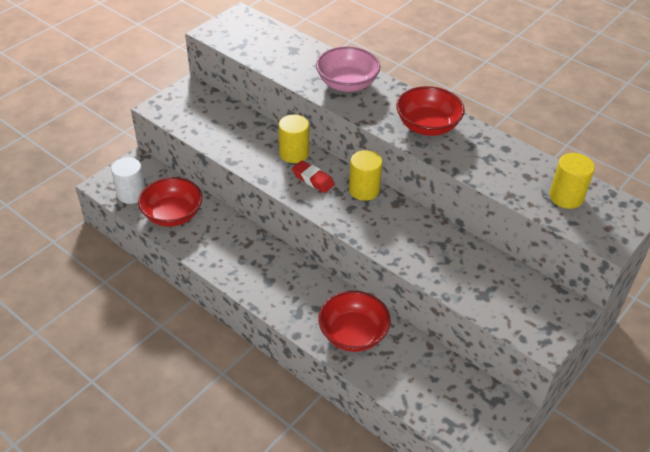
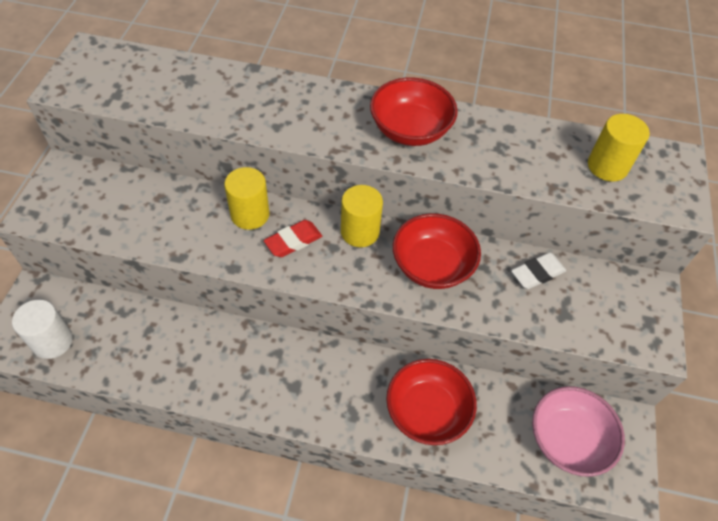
camera: 30 degrees left, 10 degrees up
(172, 215) = (124, 348): red bowl -> red bowl (432, 266)
(313, 179) = (293, 241): red eraser -> red eraser turned 45 degrees counterclockwise
(347, 84) = (283, 105): pink bowl -> pink bowl (568, 440)
(481, 263) = (537, 273): none -> white eraser

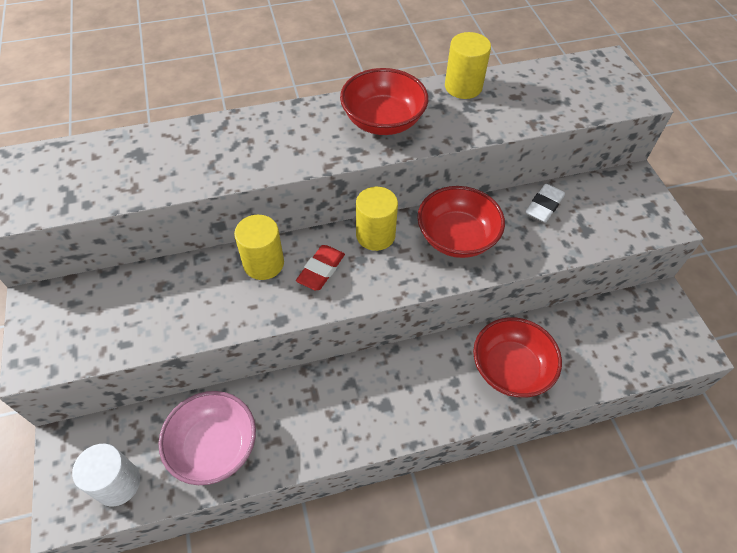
camera: 25 degrees left, 0 degrees up
(568, 440) = (631, 335): pink bowl -> pink bowl (214, 446)
(607, 166) = (562, 89): yellow cylinder -> yellow cylinder (463, 87)

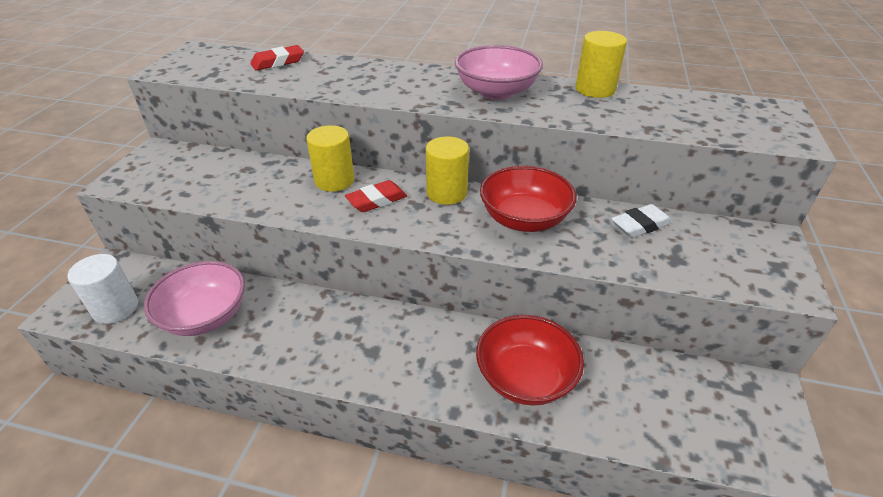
camera: 30 degrees right, 15 degrees down
(129, 153) = (278, 62): none -> red eraser
(383, 121) = (496, 92): red bowl -> pink bowl

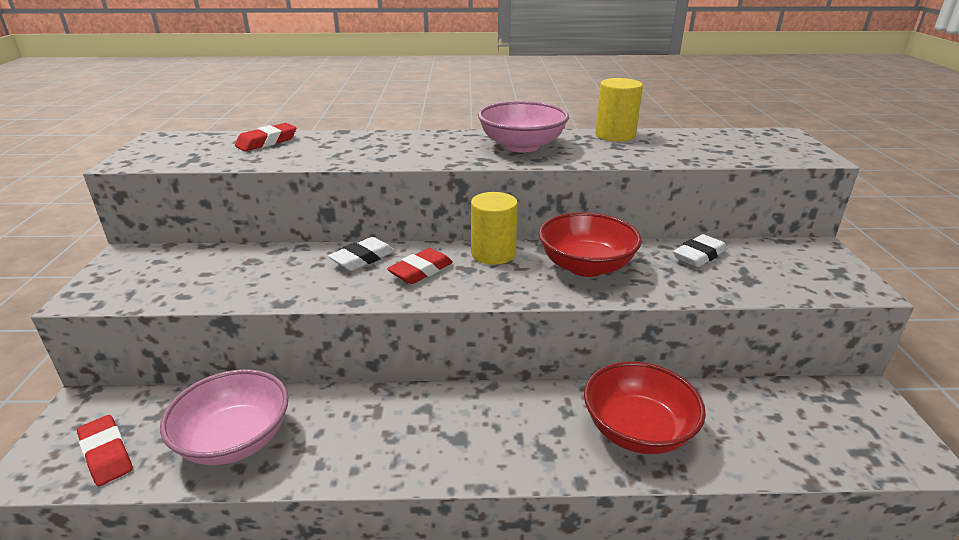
camera: 15 degrees left, 10 degrees down
(116, 308) = (107, 454): white cylinder -> red eraser
(334, 180) = (363, 258): yellow cylinder -> white eraser

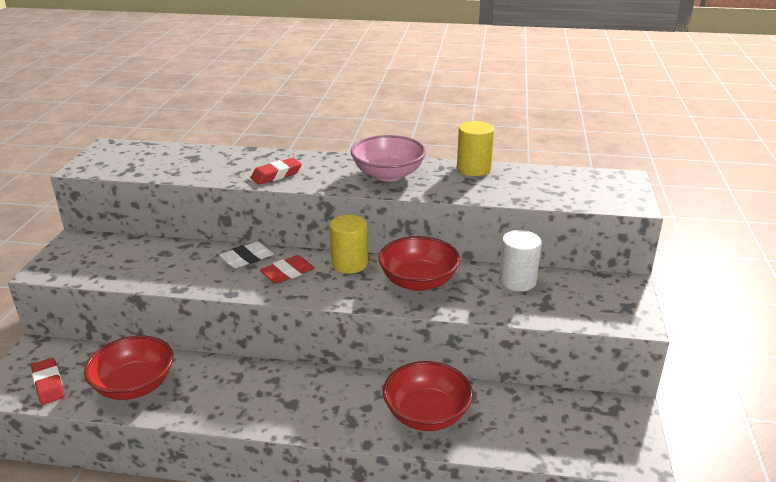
camera: 10 degrees right, 0 degrees up
(235, 440) = (134, 385): pink bowl -> red bowl
(267, 142) = (188, 156): red eraser -> red eraser (276, 175)
(699, 255) = (517, 281): white eraser -> white cylinder

